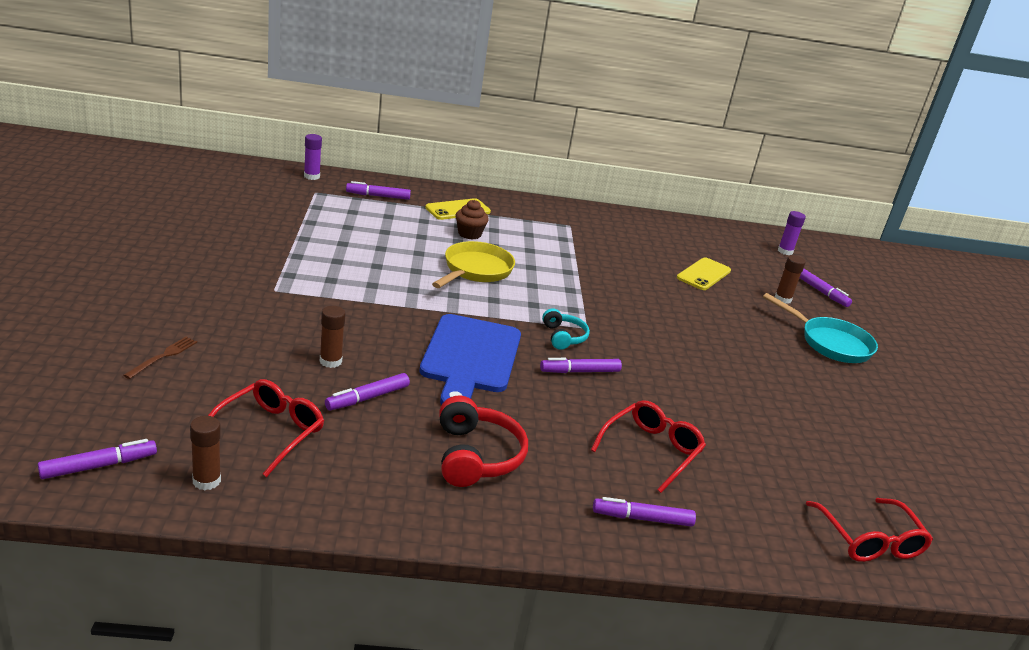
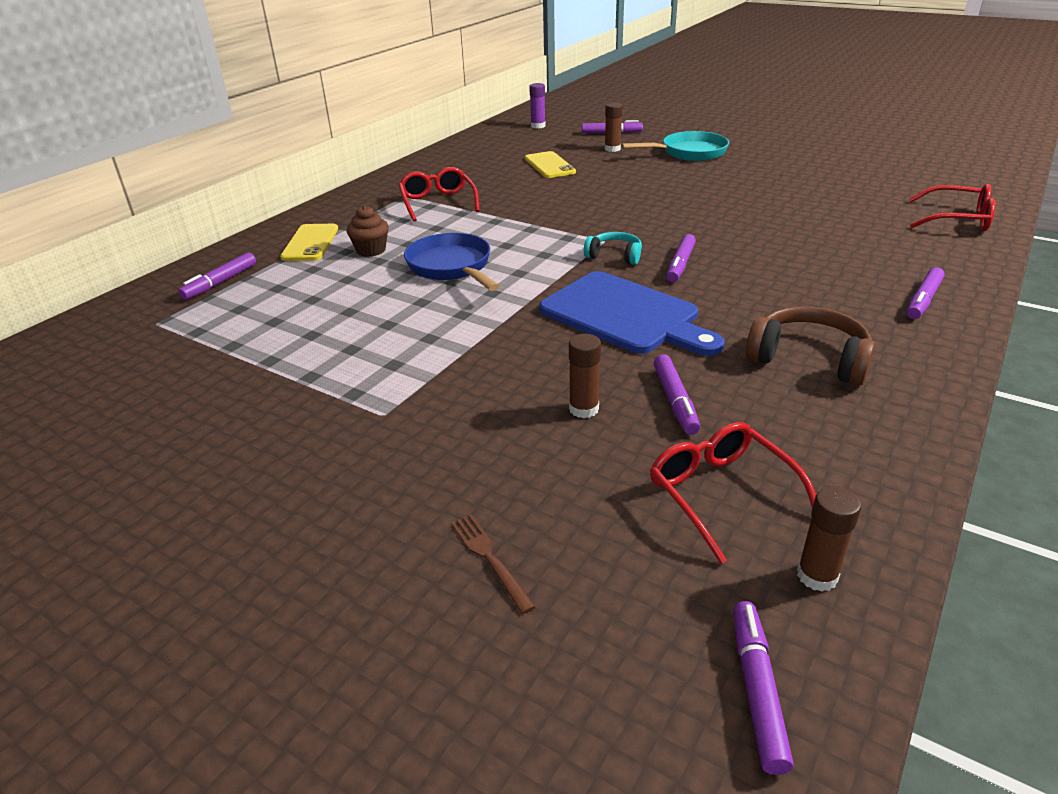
camera: 50 degrees left, 5 degrees up
(311, 176) = (109, 316): purple glue stick -> none
(475, 270) = (451, 267): yellow pan -> blue pan
(475, 456) = (808, 359): red headphones -> brown headphones
(651, 450) = (821, 267): red glasses -> red glasses (438, 202)

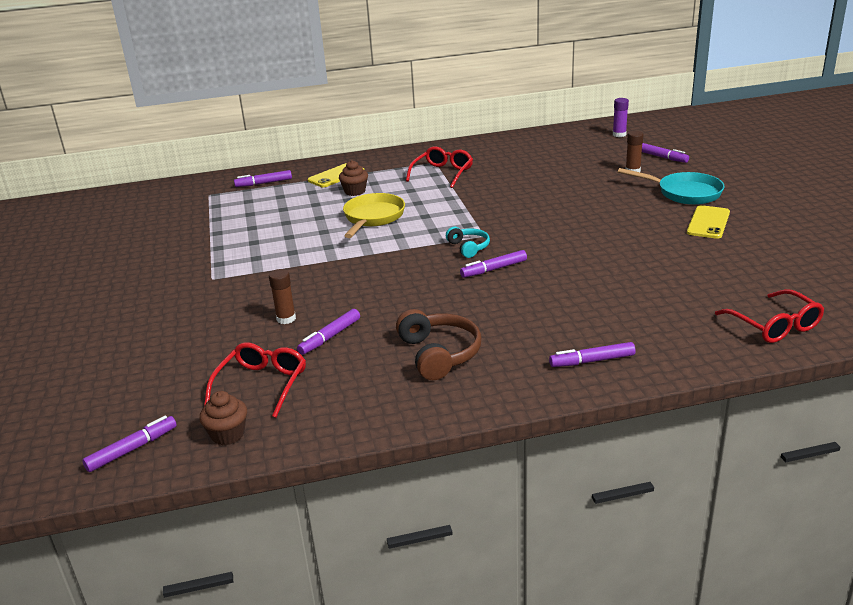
camera: 45 degrees right, 5 degrees down
(451, 267) = (373, 217): blue pan -> yellow pan
(489, 558) = (144, 354): brown fork -> none
(549, 165) = (561, 170): yellow phone -> yellow phone (708, 222)
(625, 315) = (400, 284): blue cutting board -> none
(817, 576) = (228, 434): brown glue stick -> brown cupcake

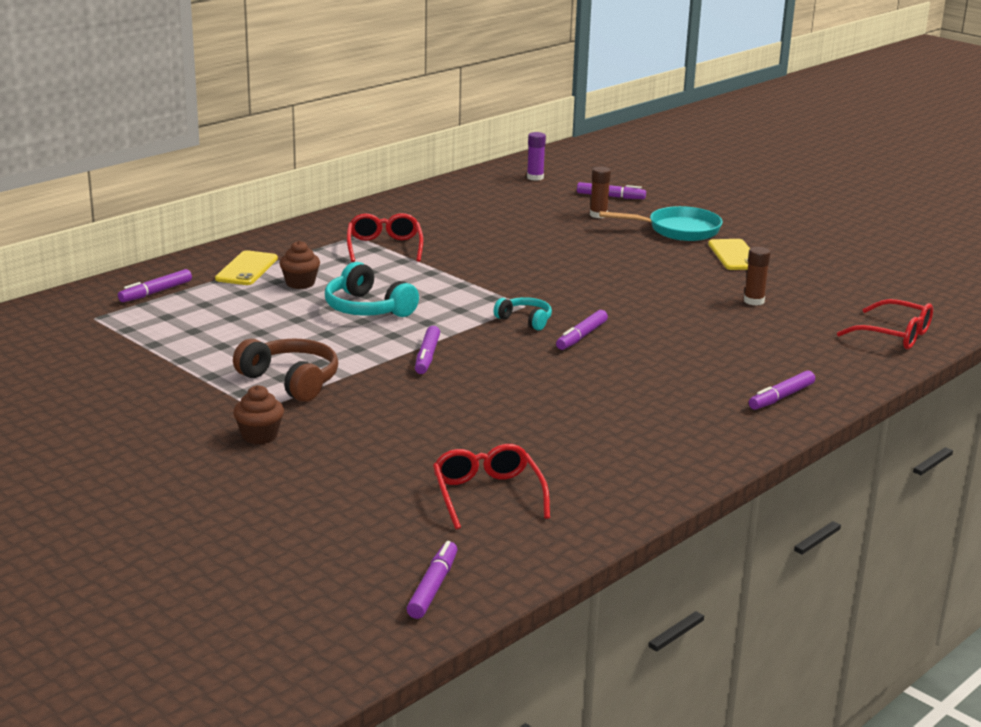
camera: 35 degrees left, 5 degrees down
(228, 434) = (519, 546): brown cupcake -> brown cupcake (259, 436)
(286, 319) = (419, 430): brown glue stick -> brown glue stick (754, 301)
(330, 337) = (496, 435): purple marker -> purple marker (427, 356)
(373, 217) = (367, 308): yellow pan -> turquoise headphones
(438, 354) = (633, 424): brown headphones -> brown headphones (291, 381)

